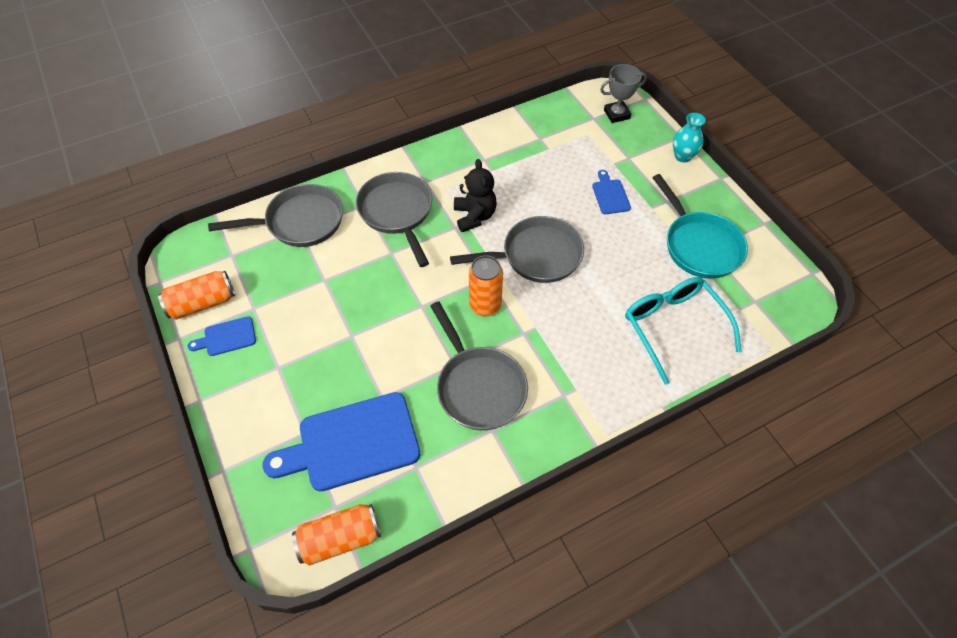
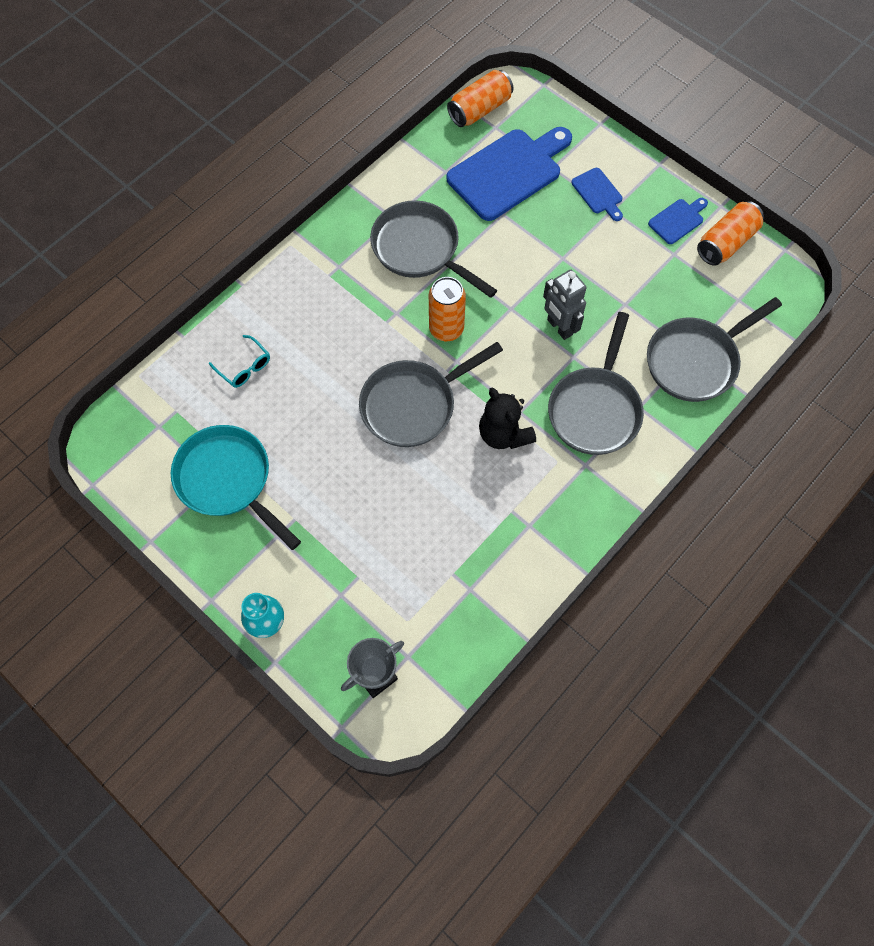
camera: 160 degrees right, 10 degrees up
(389, 278) = (559, 327): none -> grey robot
(397, 212) = (595, 409): grey pan -> grey pan turned 60 degrees clockwise
(610, 195) = (350, 521): blue cutting board -> blue cutting board (598, 193)
(673, 327) = (244, 367): turquoise glasses -> turquoise glasses, size x0.49

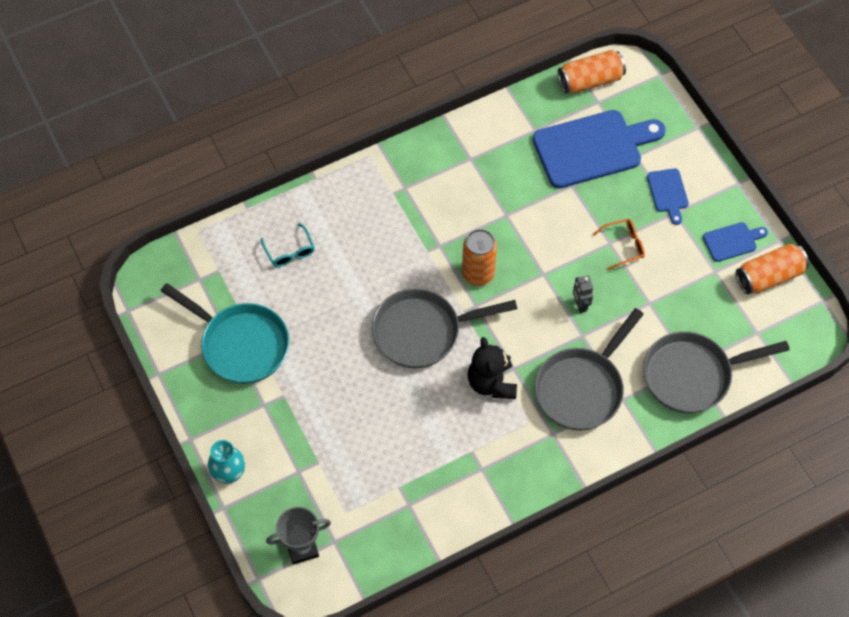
camera: 20 degrees right, 5 degrees down
(228, 480) = (240, 344): turquoise pan -> turquoise pan turned 150 degrees clockwise
(420, 249) = (483, 195): grey pan -> none
(559, 327) = (580, 305): grey robot -> grey robot, size x0.63
(577, 256) = (623, 246): none -> orange glasses

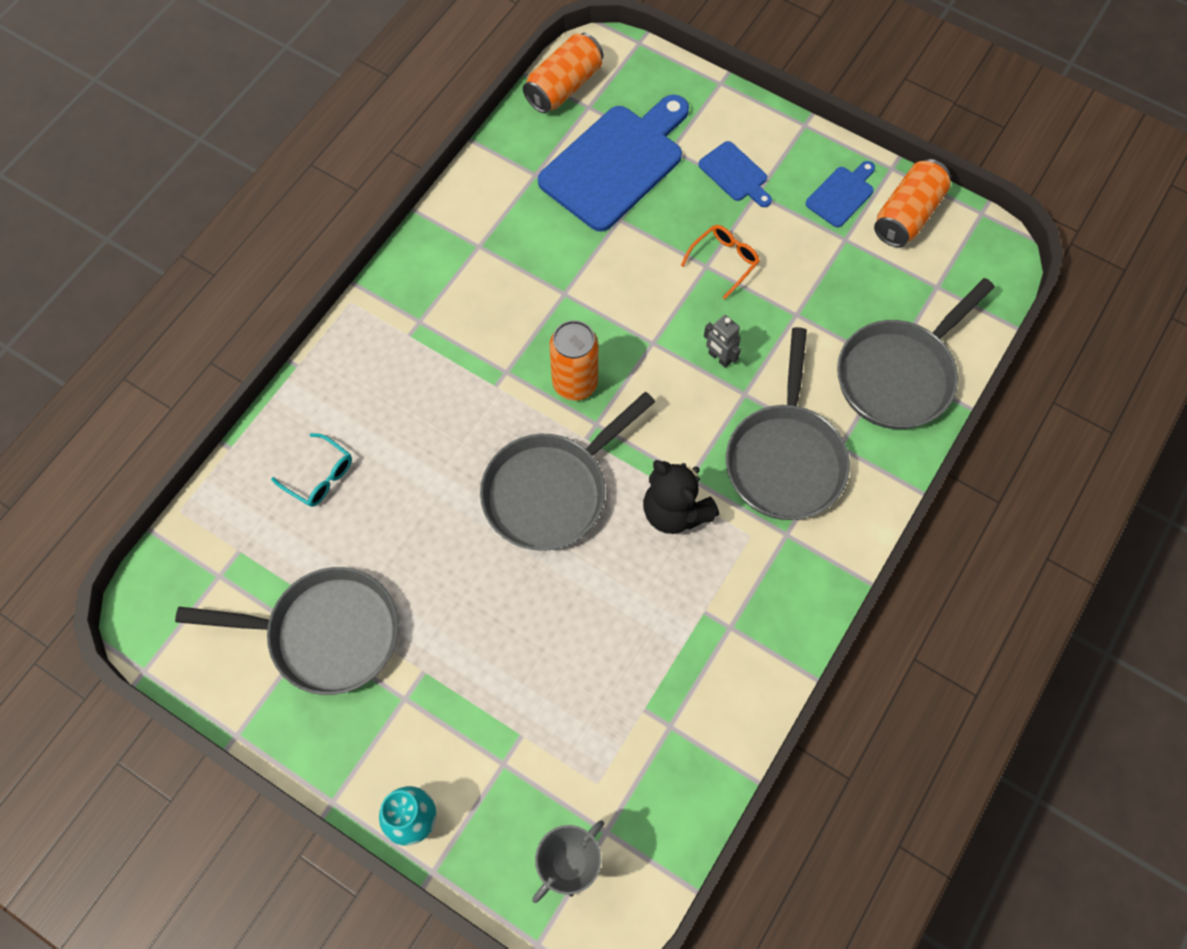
camera: 30 degrees left, 5 degrees up
(240, 344) = (326, 634): turquoise pan -> grey pan

